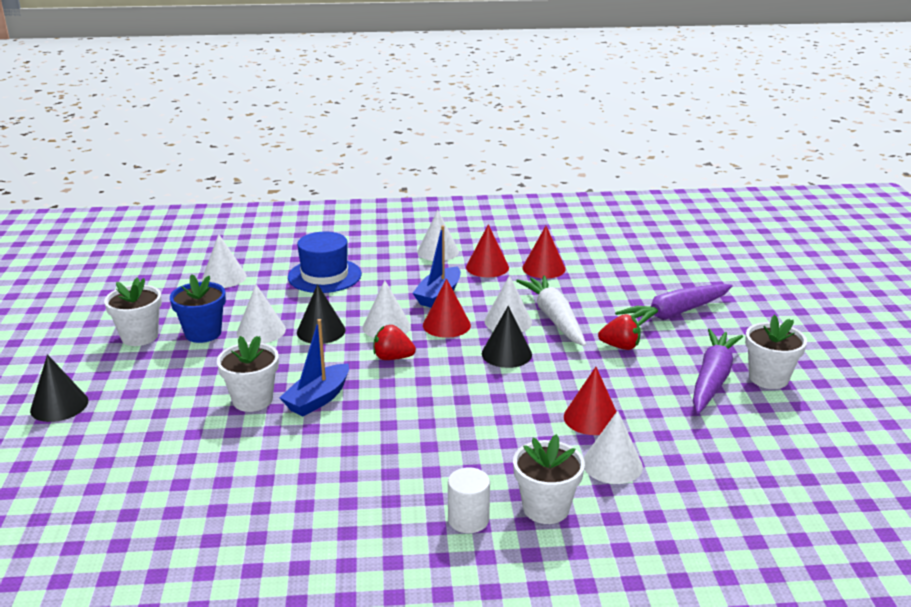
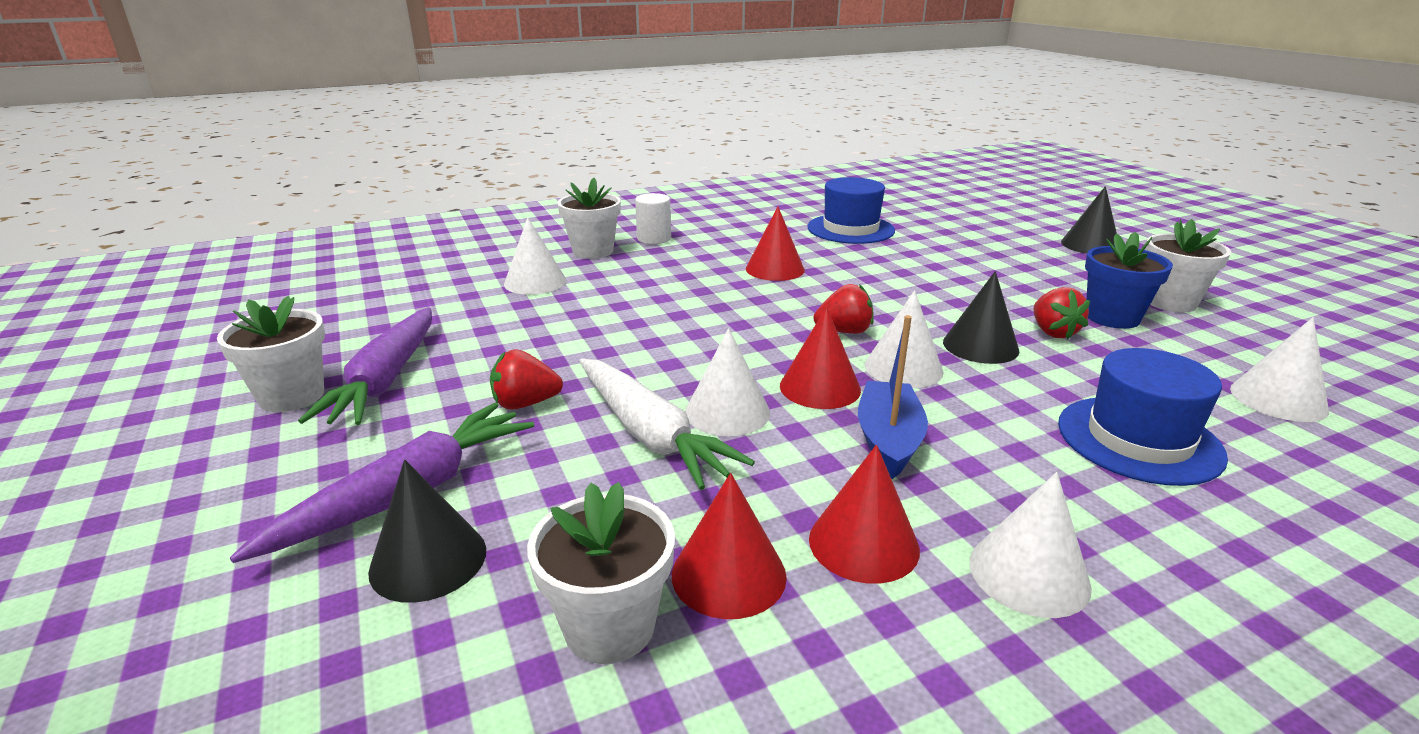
camera: 160 degrees right, 0 degrees up
(236, 487) = (850, 229): none -> blue hat
(252, 400) = (933, 273): white flower pot -> white flower pot (609, 627)
(261, 331) = (1053, 332): white cone -> red strawberry
(318, 399) = (872, 283): blue boat -> none
(506, 354) = (698, 362): black cone -> black cone (428, 560)
(591, 418) = (561, 312): red cone -> red cone (775, 269)

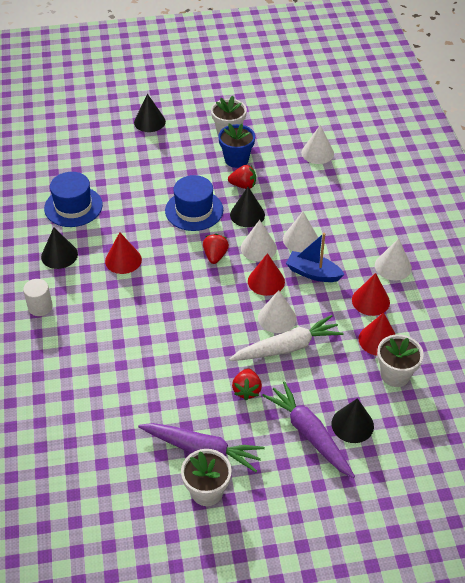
camera: 75 degrees left, 20 degrees up
(535, 282) = (91, 378): white cone -> white cone (300, 239)
(593, 251) = (48, 343): white flower pot -> none
(753, 235) = (59, 255): none -> black cone
(1139, 439) = (332, 204): blue hat -> blue hat (194, 210)

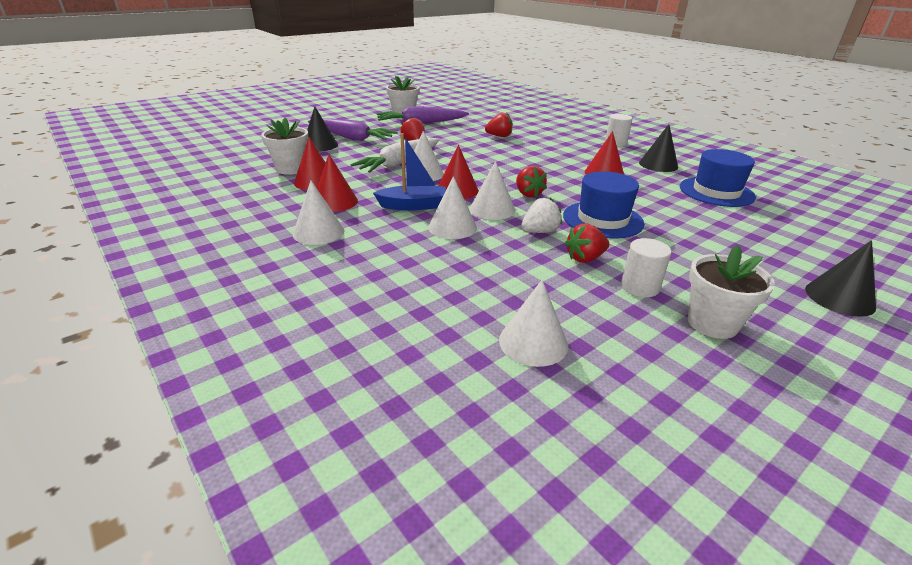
camera: 150 degrees right, 15 degrees down
(141, 371) = (499, 136): none -> red strawberry
(236, 159) = (640, 287): blue flower pot -> white cylinder
(247, 214) = (540, 231): black cone -> white strawberry

